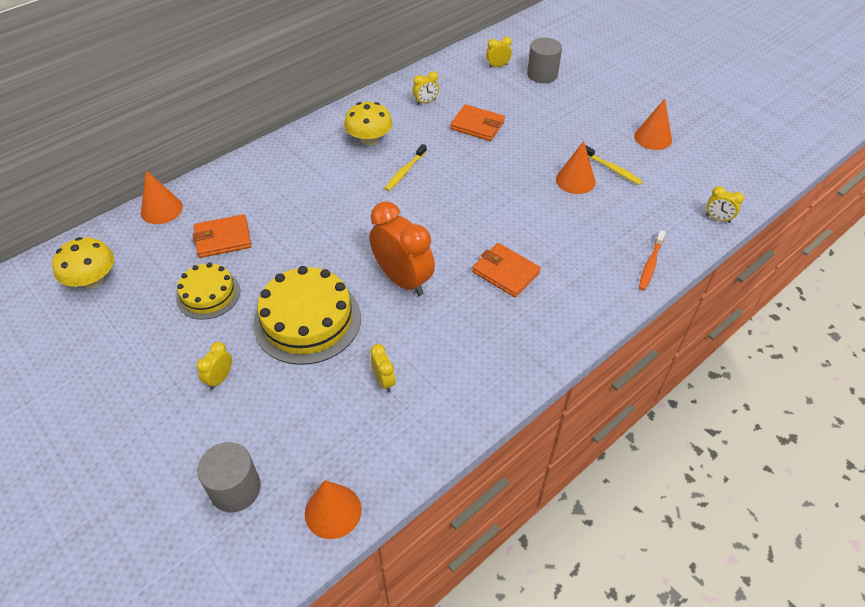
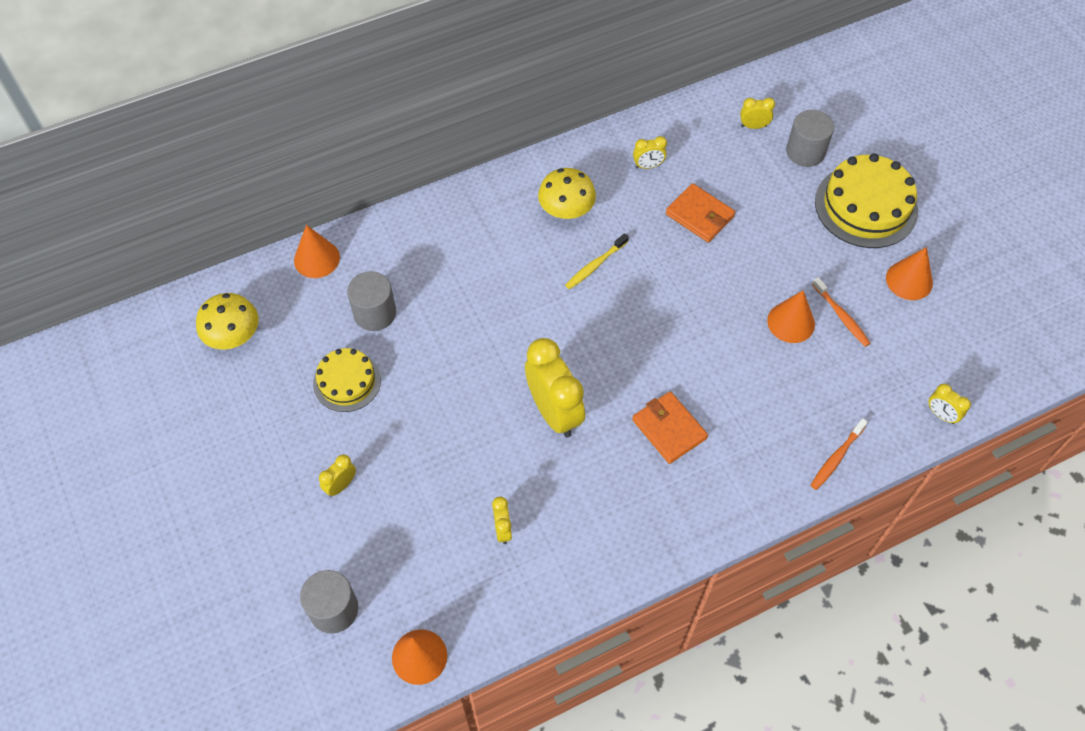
camera: 15 degrees right, 10 degrees up
(223, 239) = (375, 313): orange wallet -> grey cylinder
(307, 320) = (442, 438): yellow cake -> yellow cake (866, 206)
(403, 280) = (554, 412): orange clock -> yellow clock
(612, 169) = (841, 316): yellow toothbrush -> orange toothbrush

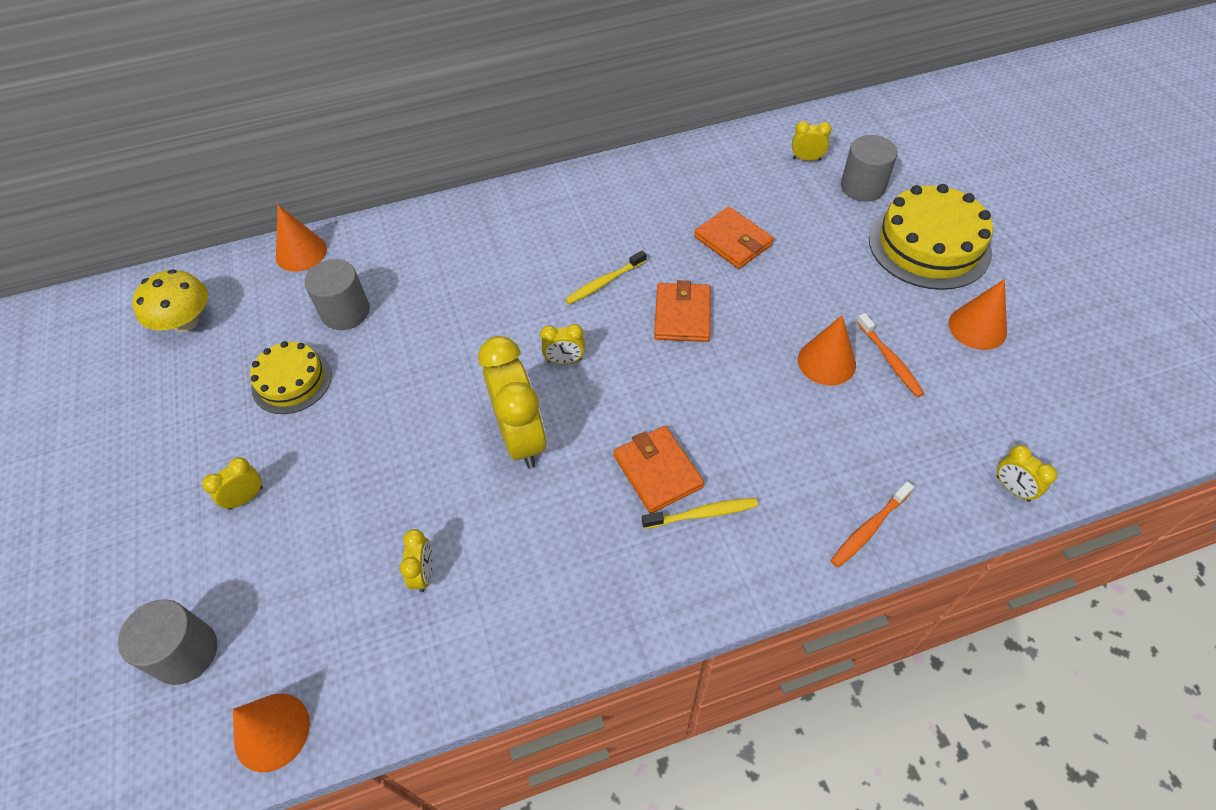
camera: 10 degrees right, 5 degrees down
(566, 210) = (584, 225): yellow mushroom -> none
(648, 166) = (683, 189): yellow clock -> yellow clock (564, 360)
(667, 290) = (682, 315): none -> orange wallet
(709, 459) = (702, 514): none -> yellow toothbrush

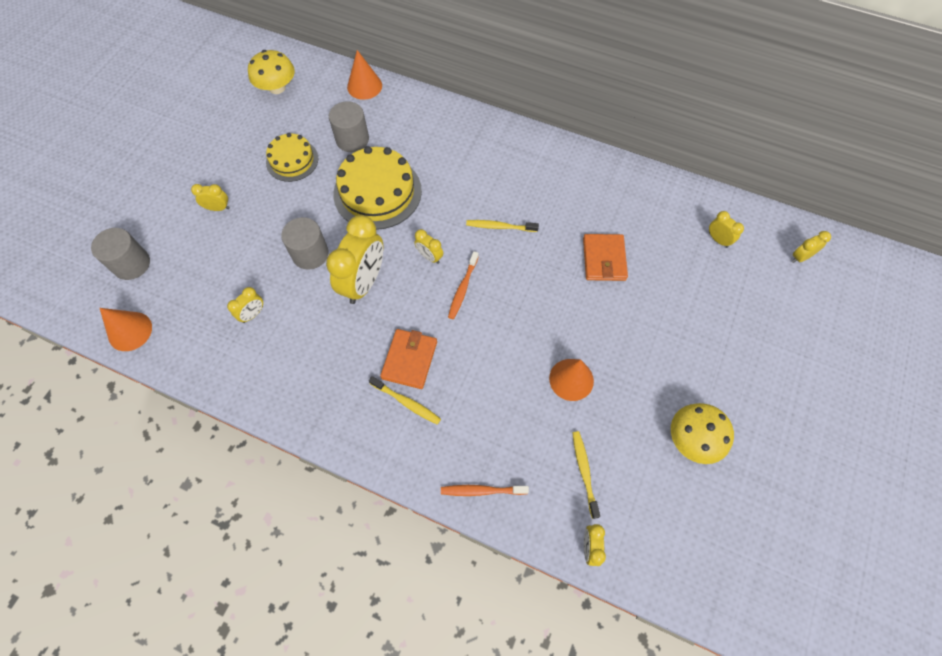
camera: 40 degrees right, 10 degrees up
(682, 315) = (521, 282): orange wallet -> none
(862, 187) = (733, 288): grey cylinder -> grey cylinder (310, 254)
(882, 128) = (800, 257): none -> yellow clock
(890, 360) = (610, 411): orange toothbrush -> orange toothbrush (463, 288)
(929, 245) = (729, 362): yellow cake -> yellow cake (377, 192)
(931, 430) = (584, 472): none -> yellow toothbrush
(977, 327) = (692, 439): orange cone -> yellow mushroom

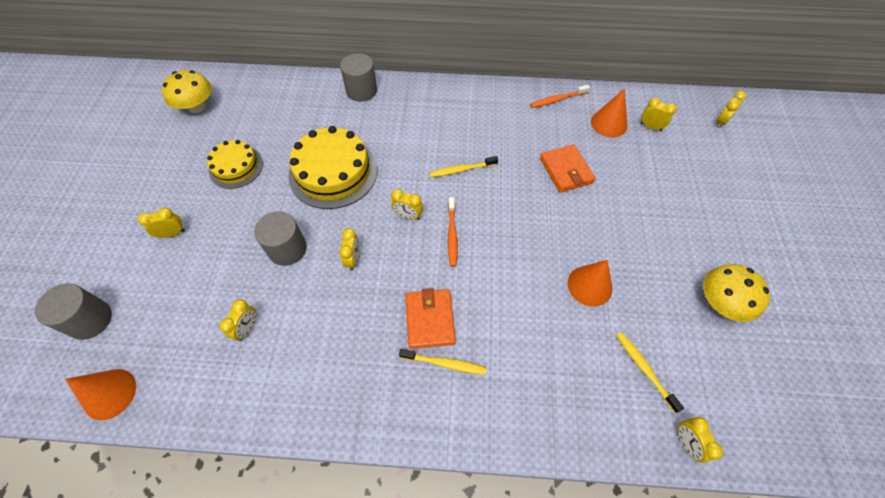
camera: 20 degrees left, 5 degrees down
(352, 139) = (290, 132): grey cylinder -> grey cylinder (361, 91)
(364, 86) = (283, 84): orange cone -> orange cone (609, 123)
(364, 282) = (353, 259): yellow clock -> yellow clock, size x0.46
(482, 490) = (558, 426): orange toothbrush -> orange toothbrush (557, 100)

